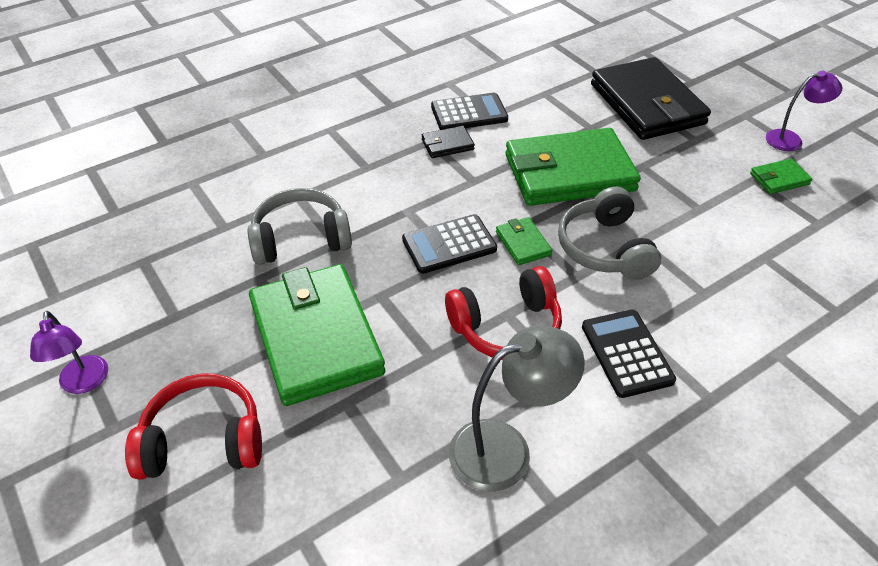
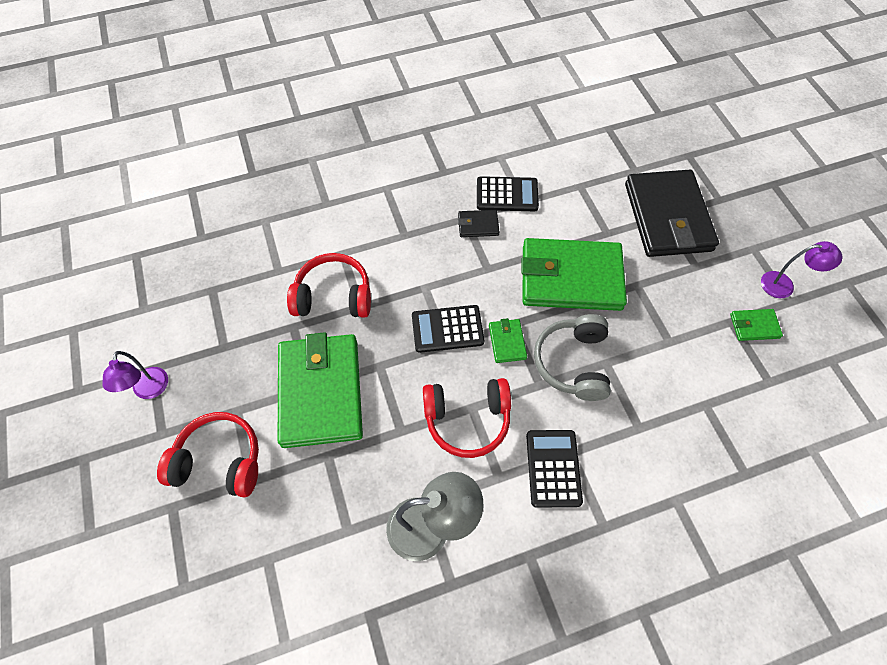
camera: 15 degrees right, 15 degrees up
(301, 239) = (333, 296): grey headphones -> red headphones

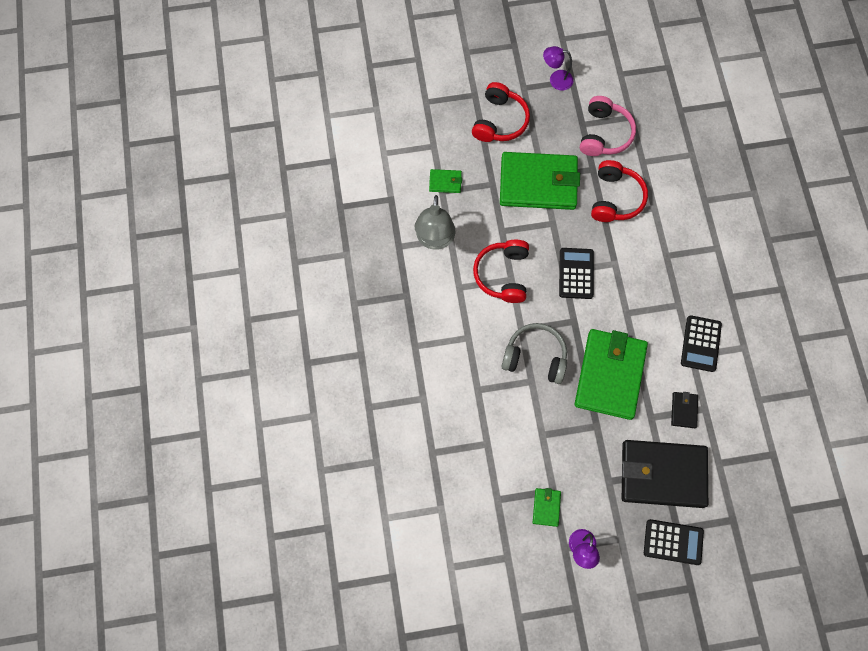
camera: 100 degrees right, 10 degrees up
(238, 318) = (604, 134): none -> pink headphones
(478, 225) = (670, 314): black wallet -> black wallet (684, 410)
(507, 342) = (559, 314): green wallet -> green wallet (445, 182)
(553, 468) = (459, 323): black calculator -> black calculator (673, 542)

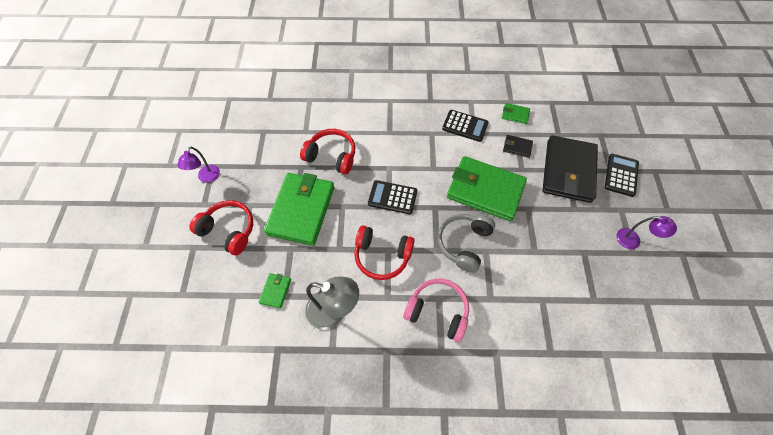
camera: 80 degrees left, 10 degrees down
(546, 507) = (599, 260): green wallet -> green wallet (515, 114)
(604, 134) = (271, 152): pink headphones -> pink headphones (437, 311)

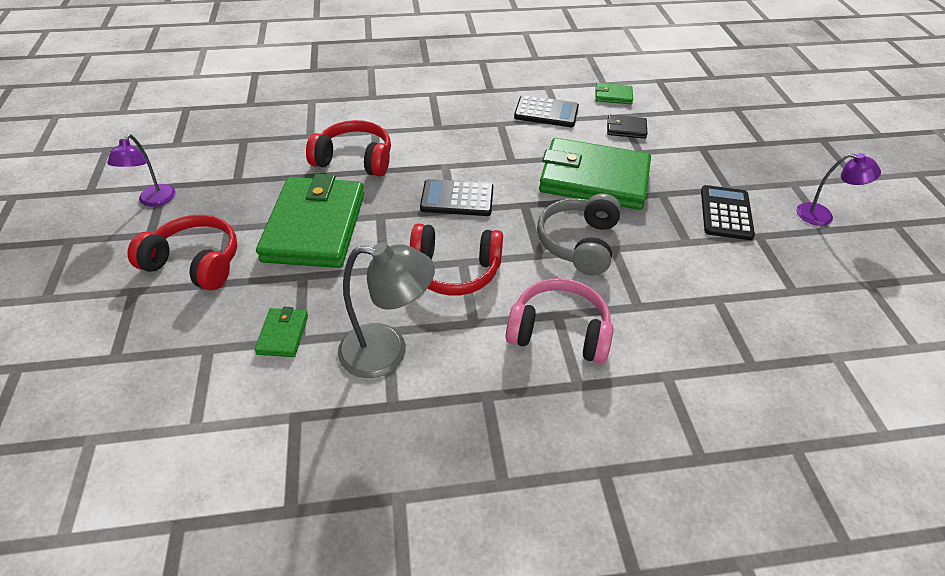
camera: 10 degrees left, 15 degrees down
(568, 171) = (705, 148): black wallet -> none
(621, 175) = (778, 147): black calculator -> black calculator (726, 213)

